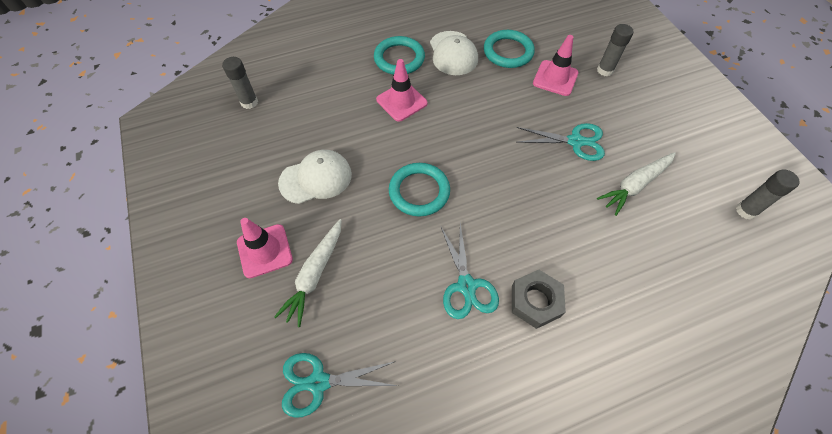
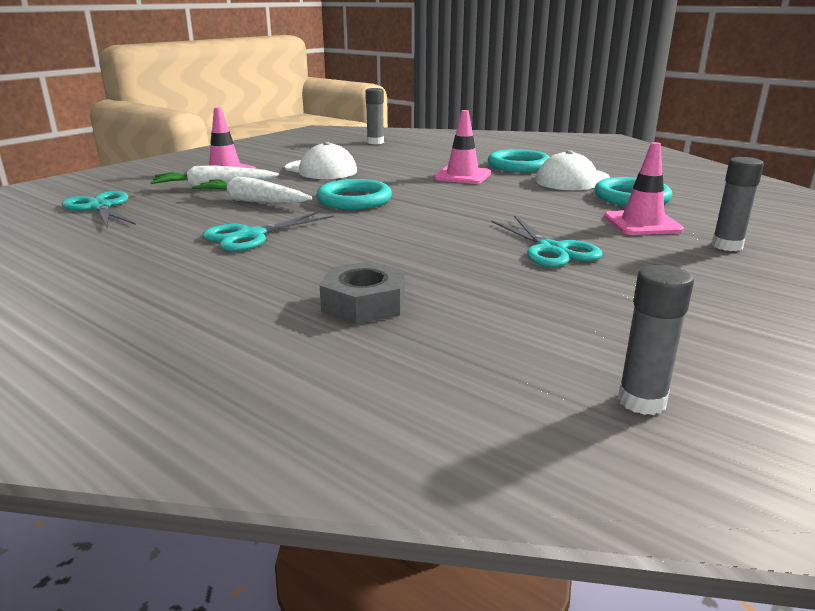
camera: 60 degrees right, 35 degrees down
(535, 301) = (258, 268): grey nut -> grey nut (364, 303)
(635, 185) = (537, 296): white carrot -> white carrot (252, 201)

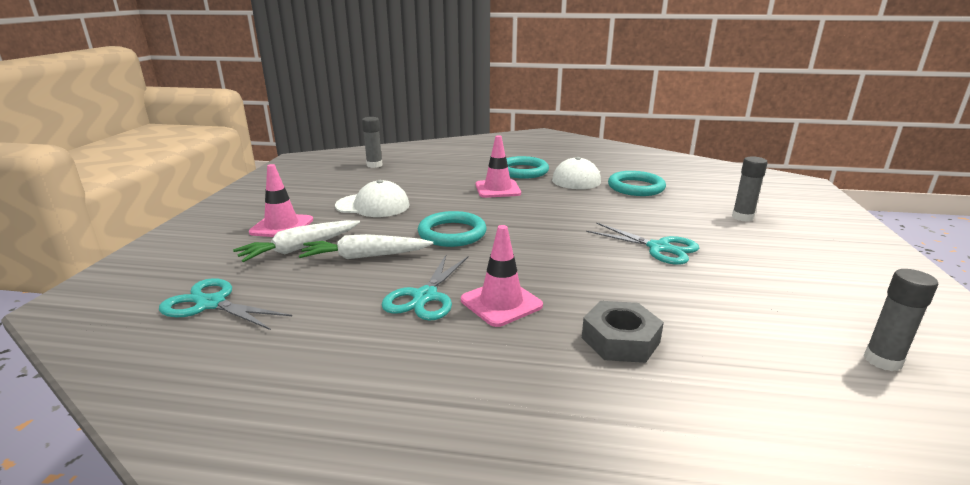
camera: 30 degrees left, 0 degrees up
(642, 223) = (674, 209): pink traffic cone -> pink traffic cone (501, 303)

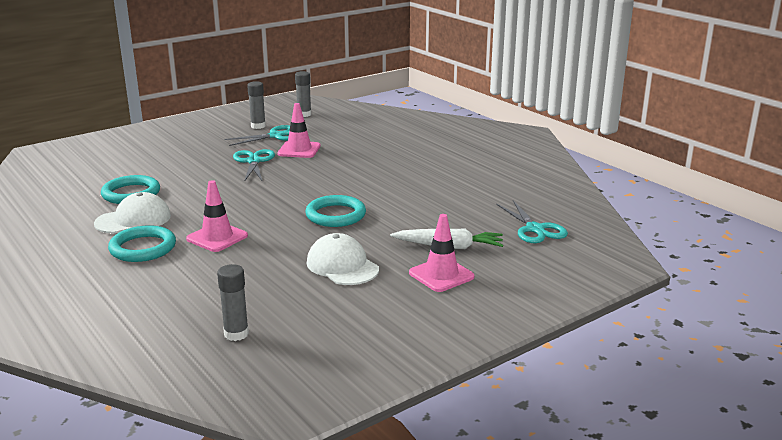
camera: 135 degrees left, 0 degrees up
(365, 256) = (415, 222): white carrot -> none
(425, 297) = (418, 188): turquoise scissors -> turquoise scissors (276, 136)
(501, 303) = (388, 173): pink traffic cone -> pink traffic cone (299, 150)
(620, 340) = (370, 147): grey nut -> none
(742, 217) = (159, 154): grey glue stick -> grey glue stick (258, 126)

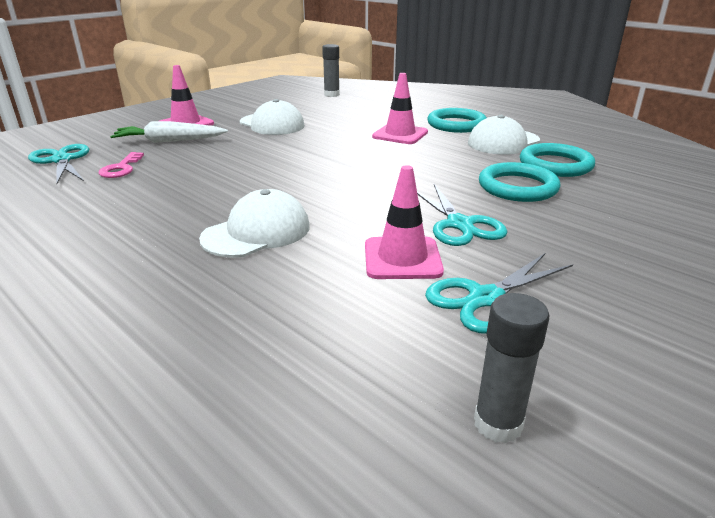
camera: 170 degrees right, 5 degrees up
(258, 126) = (567, 335): grey glue stick -> none
(335, 215) = (290, 159): turquoise ring -> turquoise ring (517, 187)
(369, 165) = (257, 232): none -> white cap
(476, 216) = (121, 168): none -> pink key

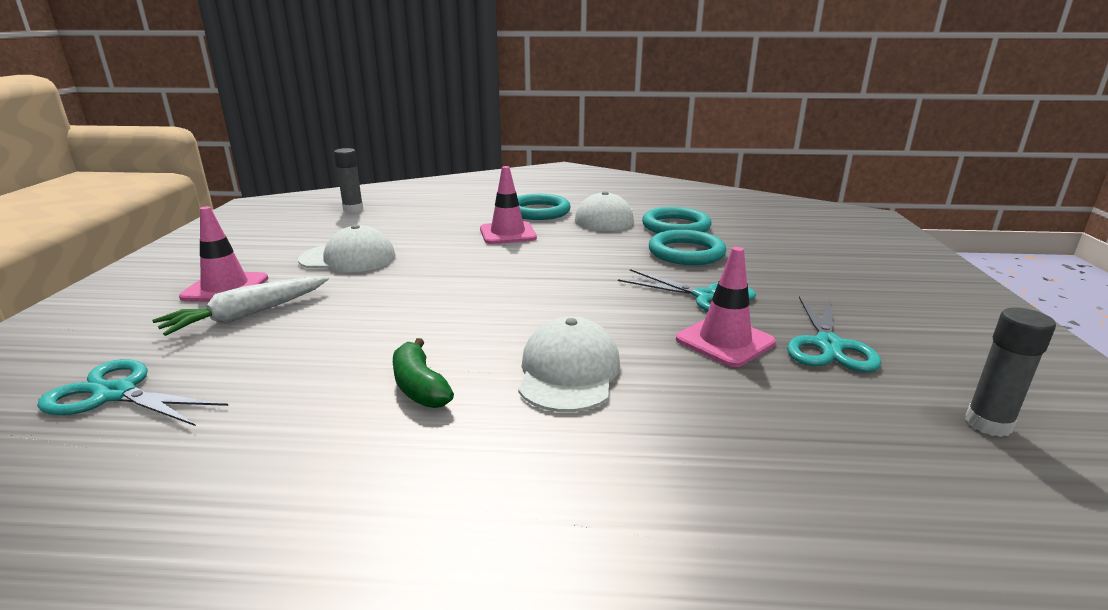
camera: 40 degrees left, 5 degrees down
(121, 168) = (249, 370): pink key -> none
(170, 207) = (419, 387): none -> green banana

